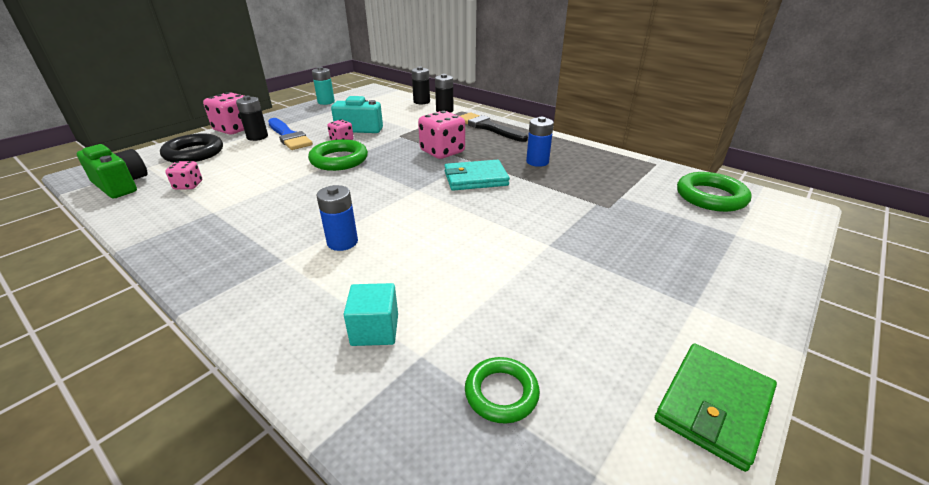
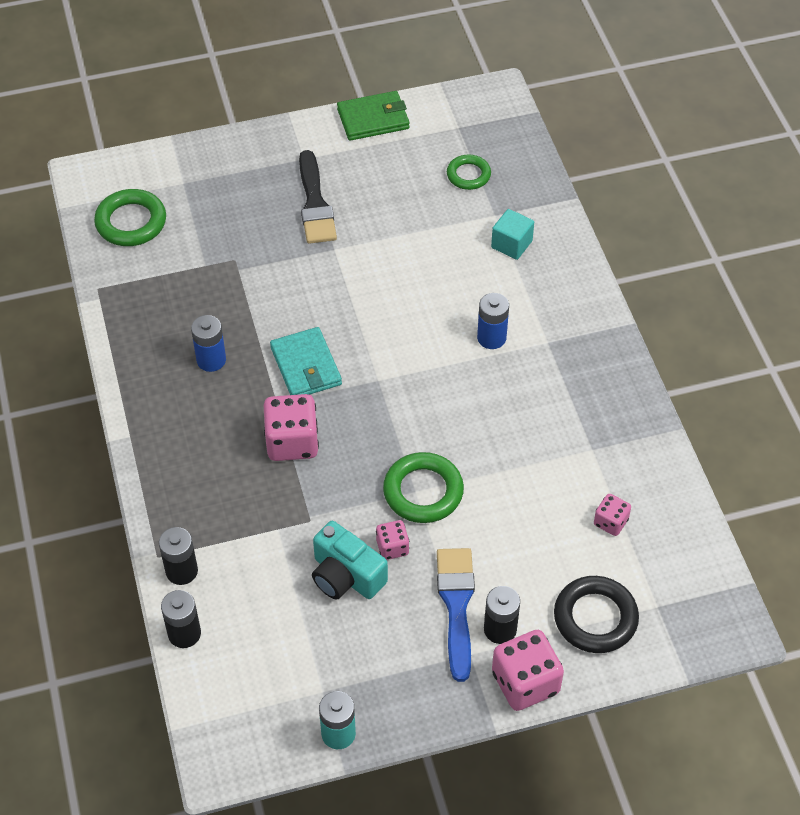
camera: 145 degrees left, 20 degrees up
(121, 185) = (685, 566): green camera -> none
(475, 178) = (306, 366): turquoise wallet -> turquoise wallet turned 45 degrees clockwise
(488, 127) = (177, 475): black brush -> black brush (315, 204)

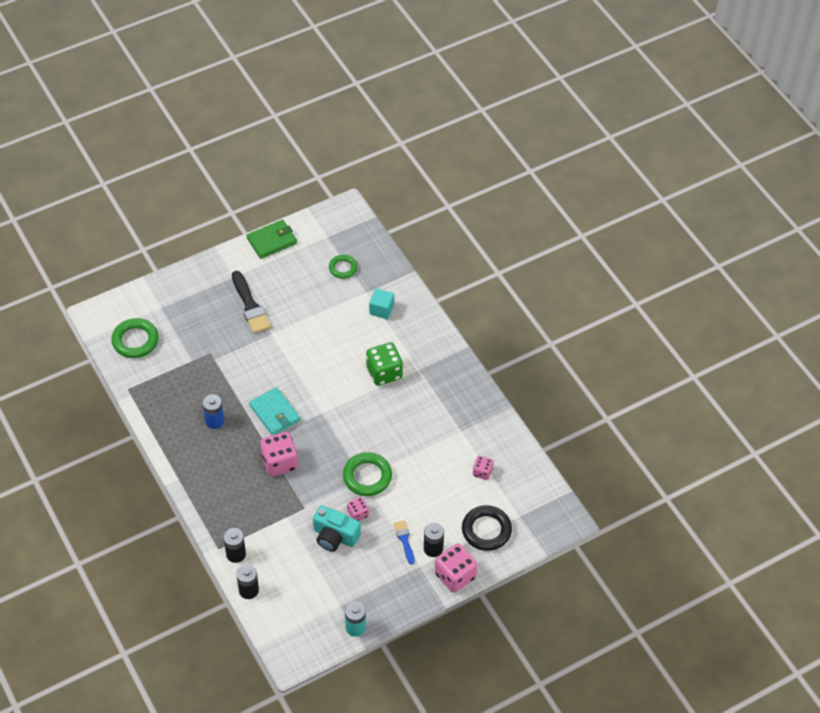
camera: 15 degrees left, 0 degrees up
(456, 605) = (404, 540): blue brush -> blue brush, size x0.56
(491, 338) = (384, 373): blue battery -> green dice

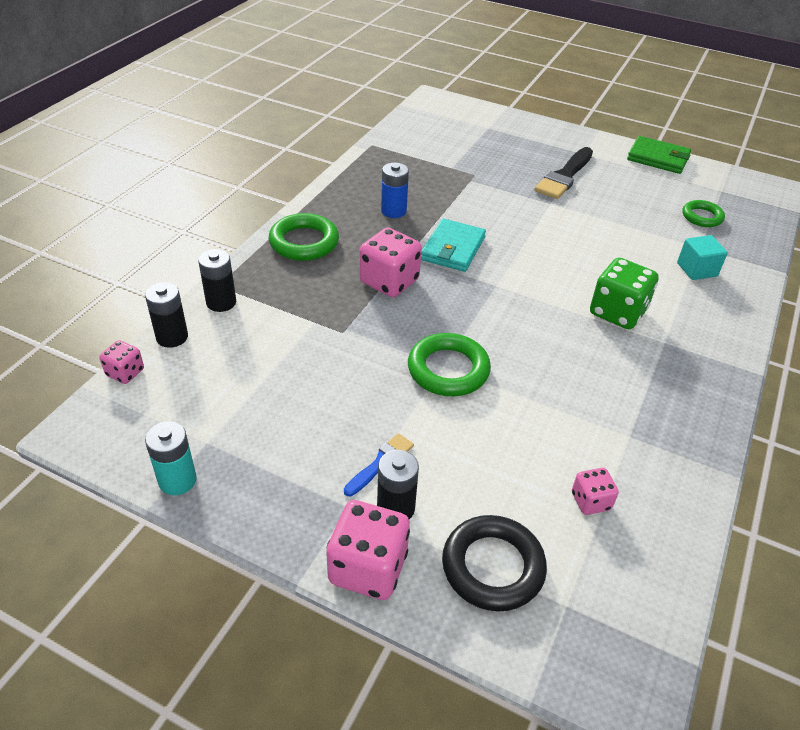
camera: 55 degrees right, 10 degrees down
(135, 341) = (432, 128): green ring -> green ring (304, 242)
(335, 536) = (323, 381): turquoise camera -> none
(358, 514) = (380, 388): pink dice -> pink dice (125, 372)

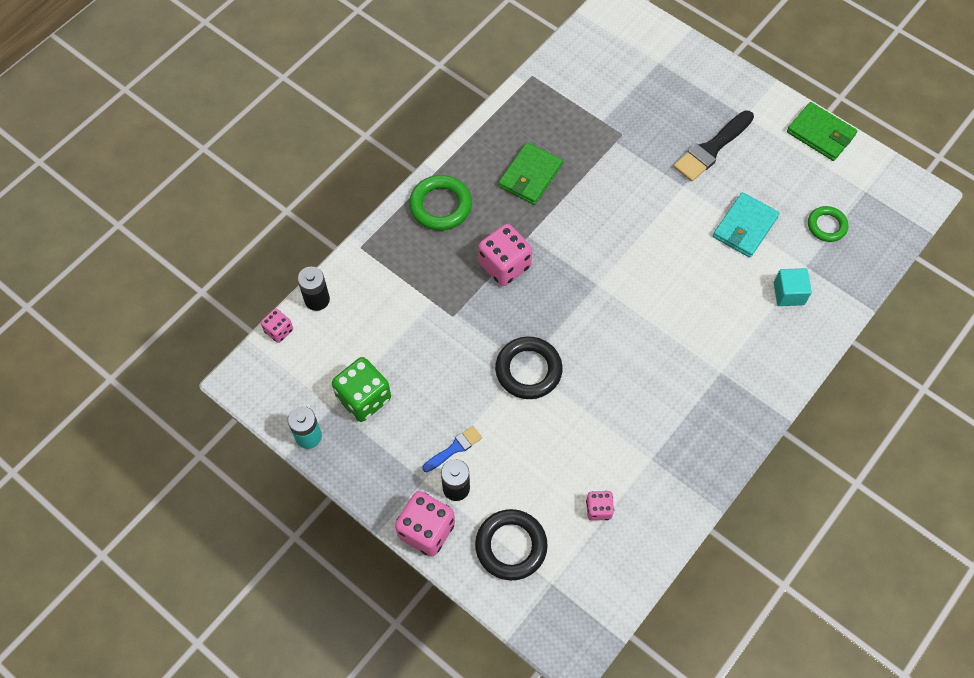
camera: 15 degrees right, 20 degrees up
(221, 302) = (360, 268): black battery -> none
(393, 211) = (530, 176): blue battery -> green wallet
(448, 370) = (528, 370): green ring -> black ring
(453, 249) = (571, 233): turquoise wallet -> turquoise wallet (744, 227)
(617, 312) = (693, 332): green dice -> green dice (364, 398)

